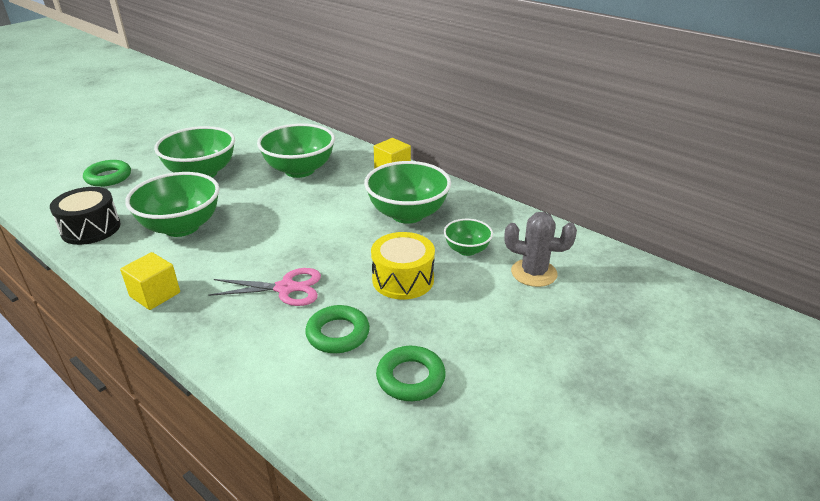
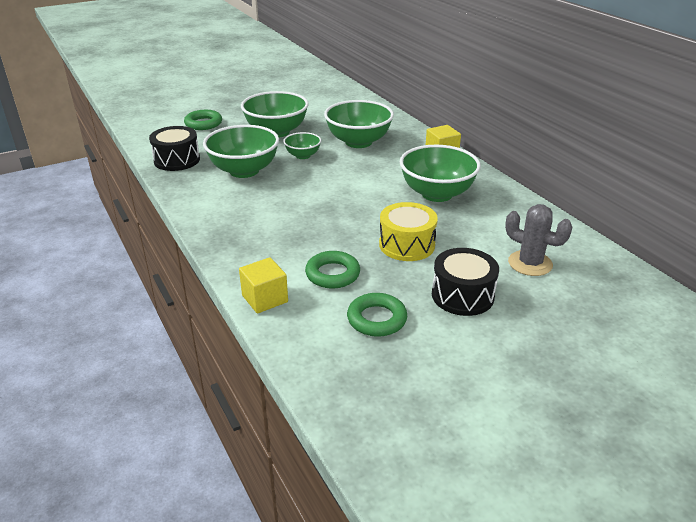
camera: 20 degrees right, 0 degrees up
(155, 294) = (205, 216): yellow cube -> yellow cube (265, 299)
(286, 288) = (306, 232): pink scissors -> none
(467, 250) = (476, 232): green bowl -> green bowl (303, 155)
(486, 325) = (462, 295): none -> black drum

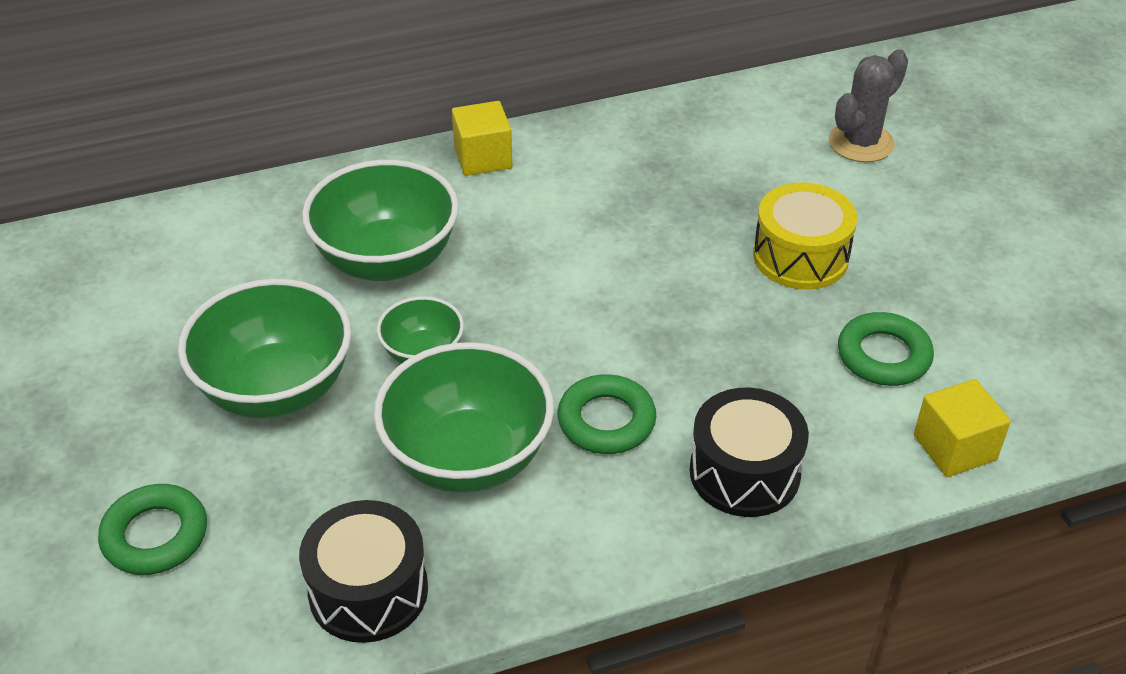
camera: 80 degrees left, 10 degrees up
(376, 319) = (1002, 321): green ring -> green ring (606, 421)
(437, 194) = (636, 192): green bowl -> none
(462, 295) = (940, 224): black drum -> black drum (744, 472)

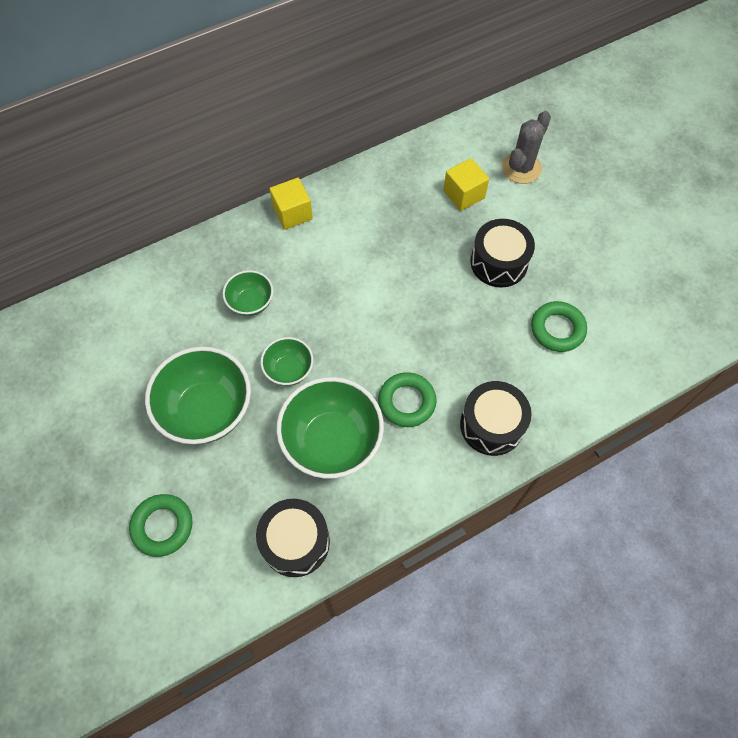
camera: 10 degrees left, 20 degrees up
(387, 260) = (251, 303): green bowl -> green bowl, size x0.53
(800, 256) = (499, 262): yellow drum -> black drum
(954, 448) = (605, 388): yellow cube -> yellow cube (464, 194)

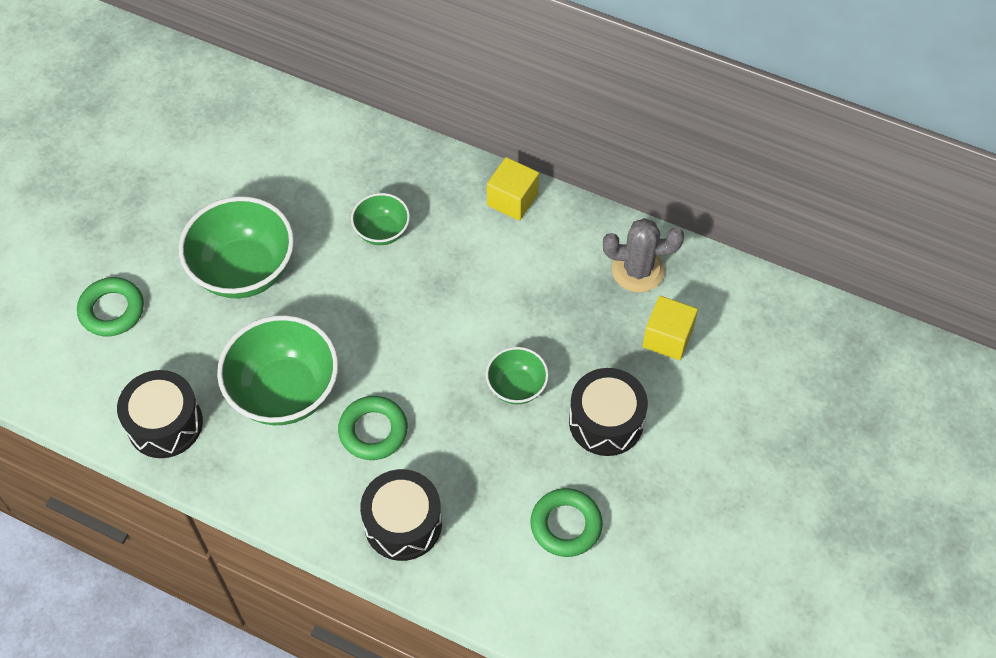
camera: 55 degrees right, 5 degrees down
(289, 370) = (333, 309): green bowl -> green bowl (516, 387)
(521, 168) = (753, 373): grey cactus -> grey cactus (638, 270)

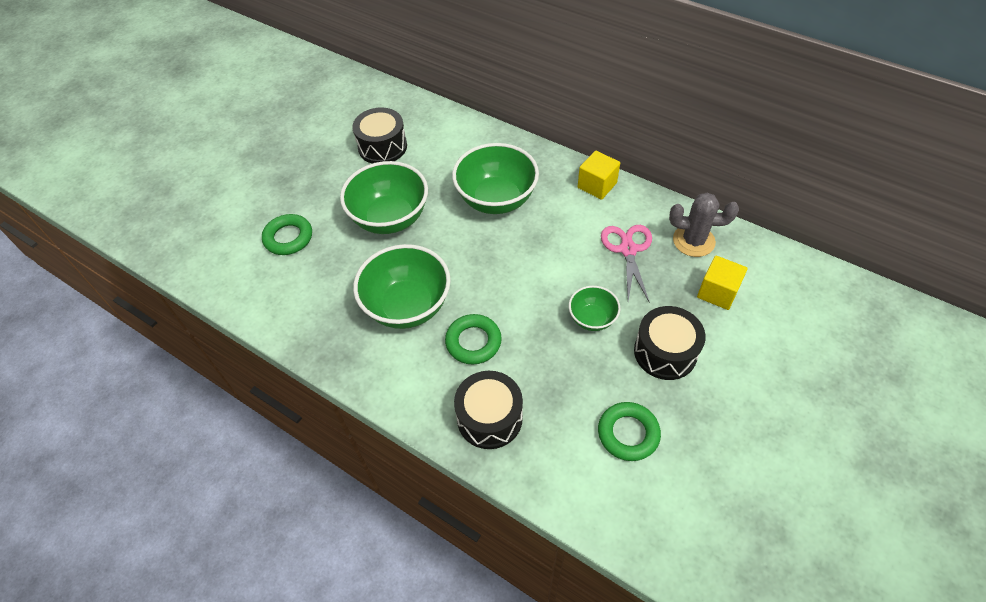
camera: 10 degrees right, 5 degrees down
(165, 424) = (311, 321): black drum -> black drum (382, 147)
(382, 231) = (496, 199): green bowl -> green bowl, size x1.89
(556, 289) = (628, 249): none -> pink scissors

